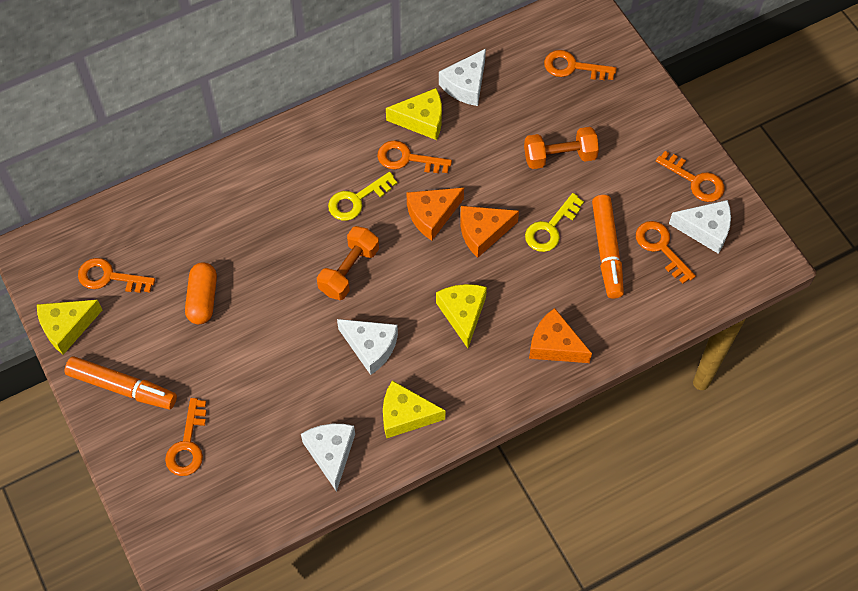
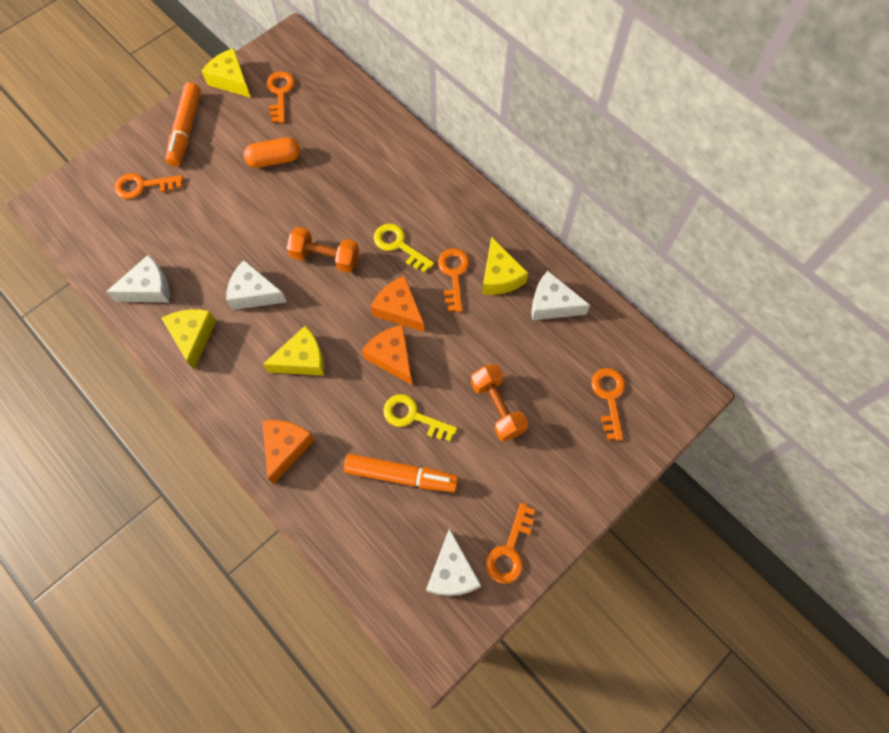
camera: 75 degrees right, 5 degrees up
(370, 347) = (254, 293): white cheese -> white cheese turned 90 degrees clockwise
(607, 251) = (401, 475): orange marker -> orange marker turned 150 degrees counterclockwise
(661, 247) = (418, 529): orange key -> none

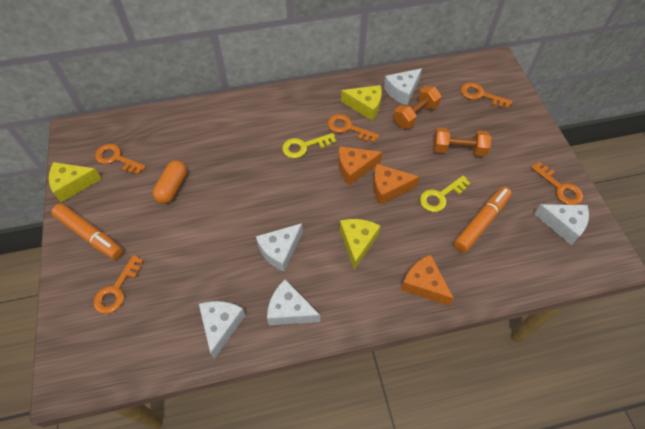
camera: 60 degrees left, 10 degrees down
(193, 337) = (289, 310): yellow cheese -> white cheese
(325, 257) = (282, 192): orange dumbbell -> orange dumbbell (415, 115)

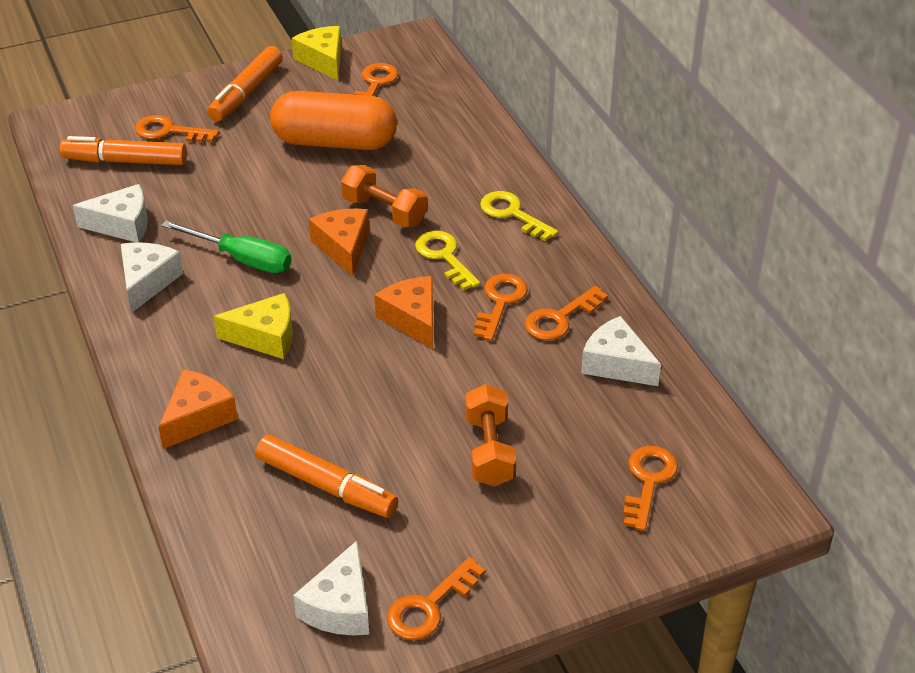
camera: 80 degrees right, 15 degrees down
(143, 322) = (125, 161): none -> orange marker
(172, 187) = (334, 142): orange capsule -> orange capsule, size x1.76
(280, 250) = (242, 259): white cheese -> green screwdriver
(365, 106) = (560, 318): yellow cheese -> orange key
(388, 188) = (378, 363): orange cheese -> orange cheese (343, 247)
(415, 115) = (559, 386): orange dumbbell -> orange dumbbell (384, 211)
(440, 196) = (374, 430): yellow key -> yellow key (512, 214)

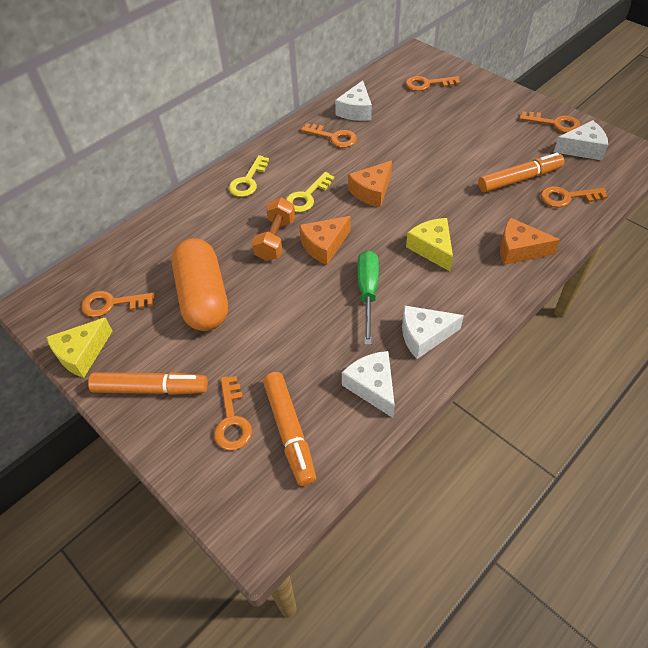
camera: 110 degrees left, 10 degrees up
(327, 486) = (519, 179): orange marker -> orange marker turned 60 degrees clockwise
(489, 450) = (448, 133): orange dumbbell -> none
(500, 302) = (334, 162): orange key -> orange key (567, 197)

